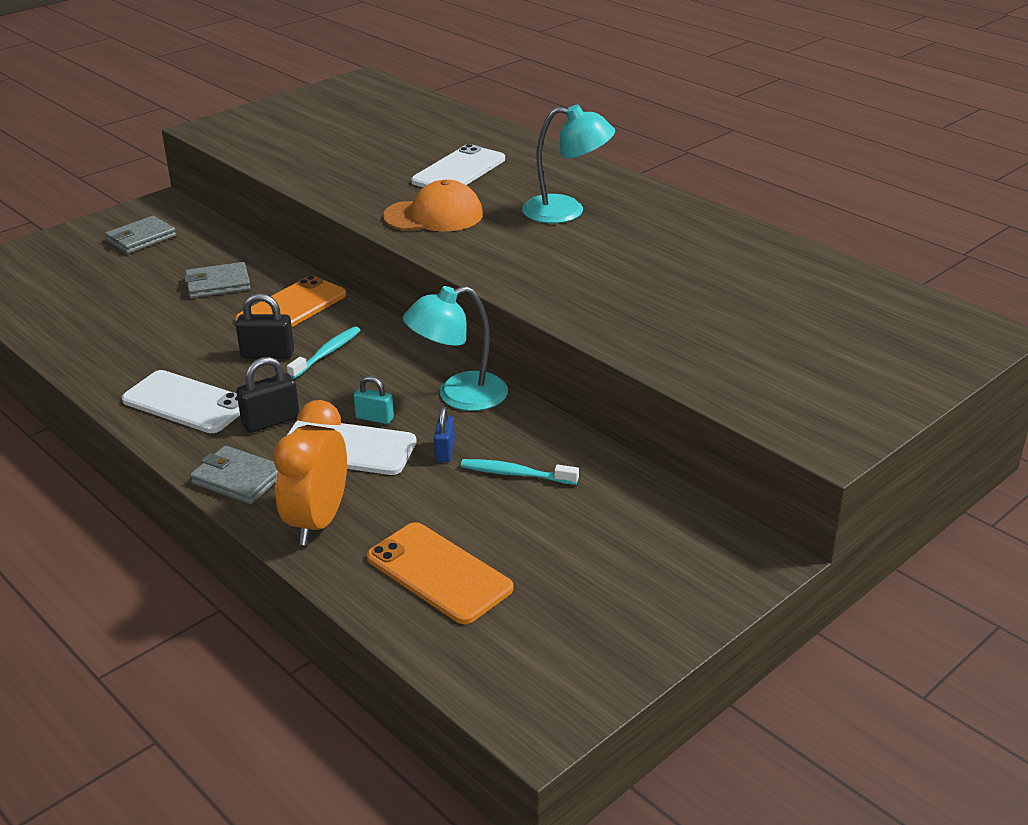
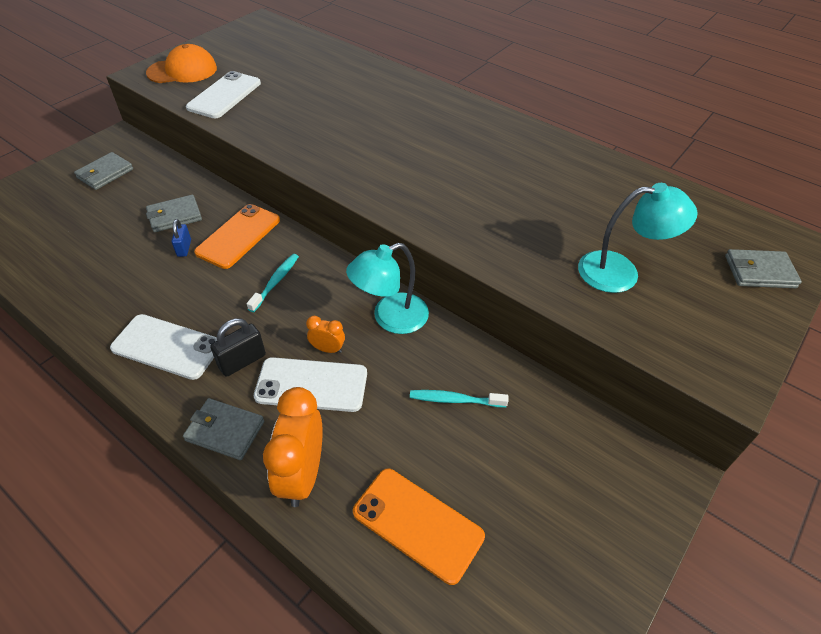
camera: 10 degrees left, 15 degrees up
(267, 354) = (227, 287): black padlock -> none
(374, 418) = (327, 349): turquoise padlock -> orange clock
(434, 215) = (344, 153): orange cap -> orange cap (182, 70)
(445, 451) = (392, 380): blue padlock -> blue padlock (184, 248)
(459, 170) = (353, 106): white phone -> white phone (224, 95)
(566, 211) = (446, 142): turquoise lamp -> turquoise lamp (621, 272)
(918, 353) = (759, 272): none -> grey wallet

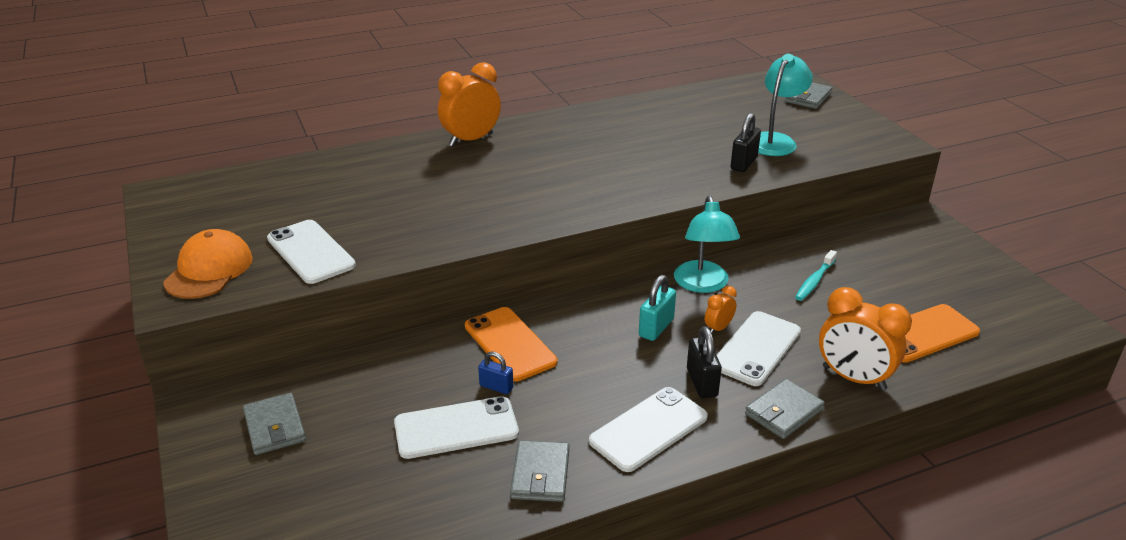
camera: 60 degrees left, 15 degrees down
(131, 246) = (456, 428): none -> white phone
(175, 216) = (429, 383): grey wallet -> grey wallet (540, 474)
(276, 282) = (604, 336): turquoise toothbrush -> none
(305, 308) = (656, 328): none -> turquoise padlock
(435, 100) = (471, 140): none -> orange clock
(545, 262) = (744, 163): none -> black padlock

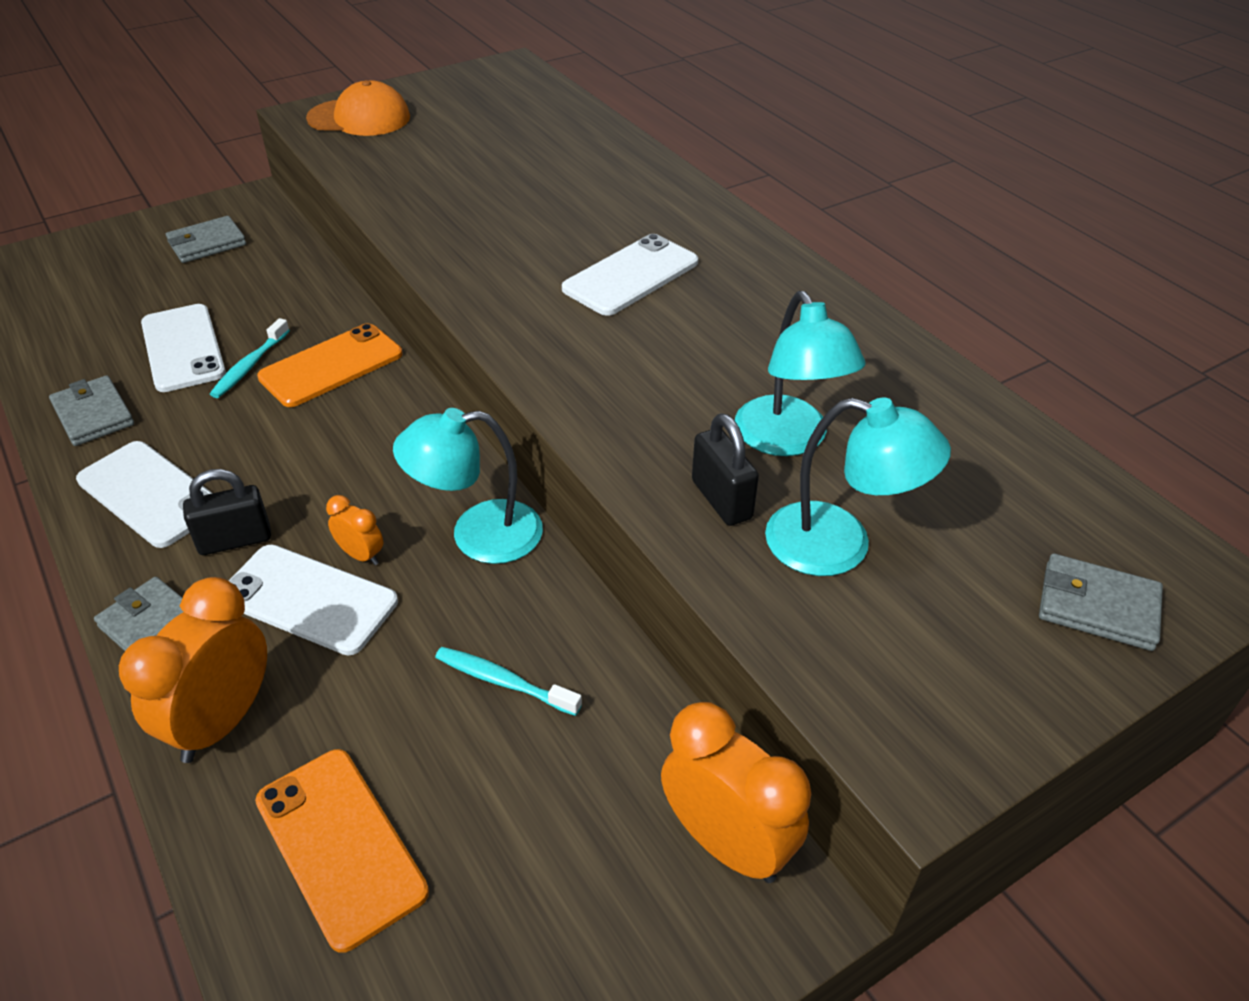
camera: 80 degrees right, 10 degrees up
(311, 252) = (395, 161): white phone -> white phone (631, 276)
(471, 140) = (702, 220): orange clock -> orange clock (726, 843)
(496, 387) = (249, 366): blue padlock -> turquoise toothbrush
(540, 474) = (93, 415): grey wallet -> grey wallet turned 60 degrees clockwise
(656, 328) = (363, 489): turquoise padlock -> none
(698, 142) = (788, 440): none -> turquoise lamp
(744, 163) = (721, 499): black padlock -> black padlock turned 45 degrees clockwise

